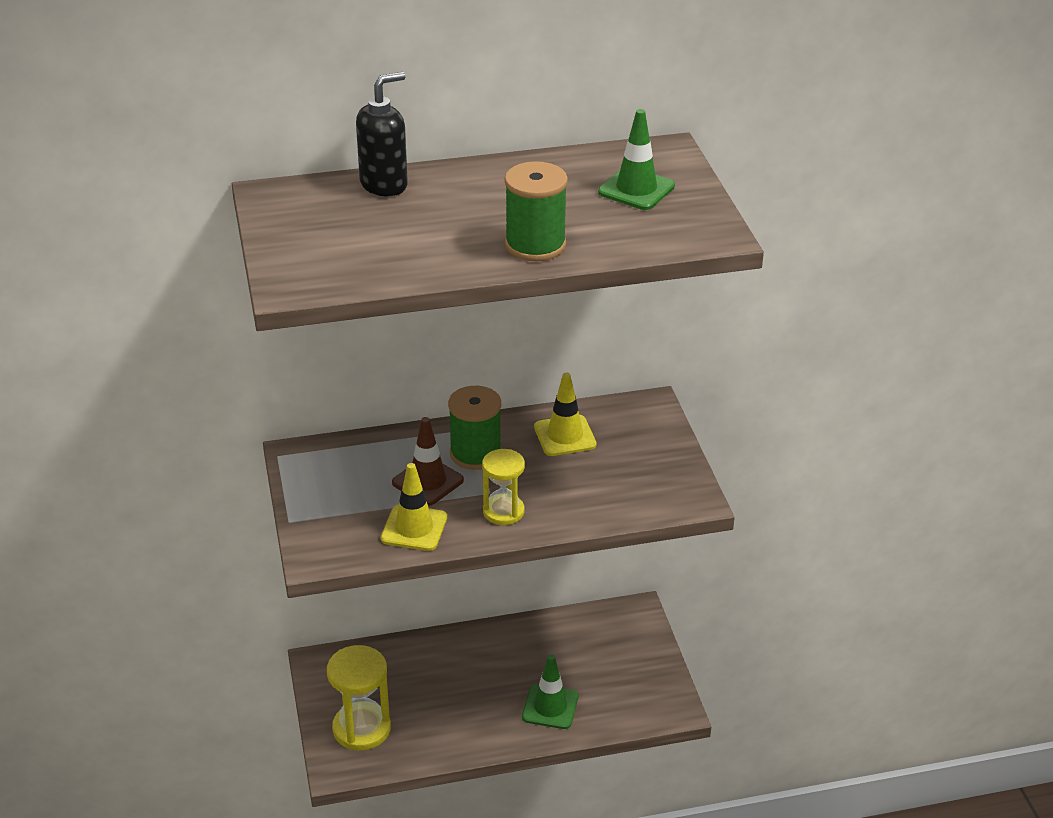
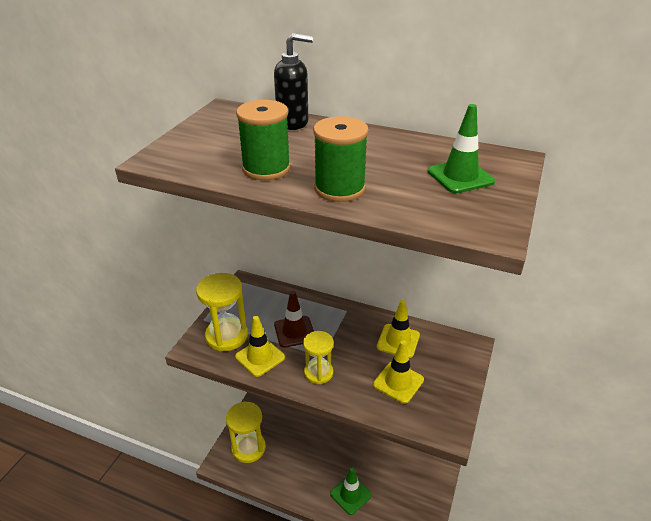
camera: 35 degrees right, 0 degrees up
(343, 525) = (226, 336): none -> yellow hourglass
(475, 453) = (336, 327): green spool -> green spool (266, 168)
(604, 479) = (398, 382): none -> yellow traffic cone

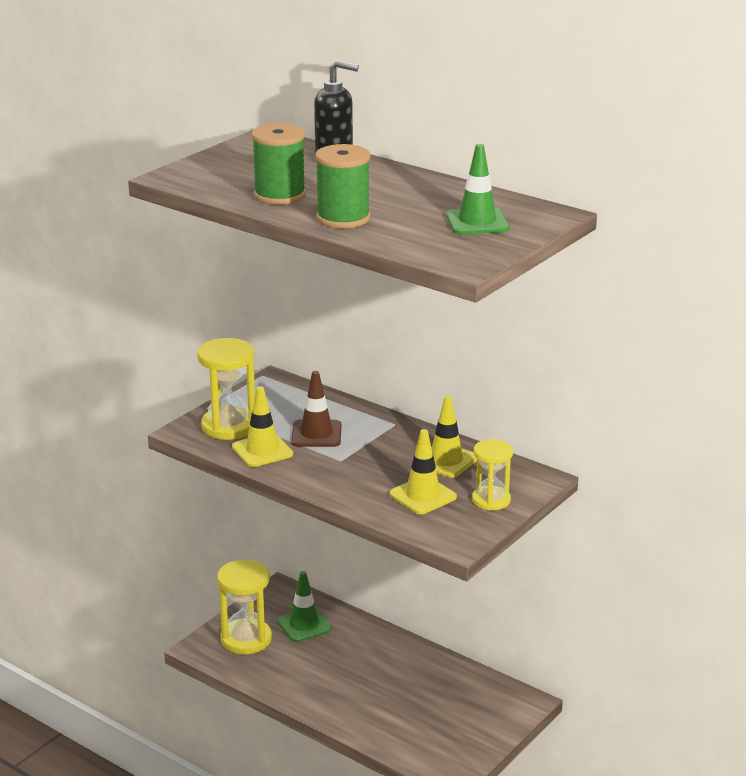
camera: 15 degrees right, 10 degrees down
(318, 373) = (328, 474): yellow hourglass -> yellow hourglass (491, 500)
(350, 494) = (372, 710): green traffic cone -> green traffic cone (304, 625)

